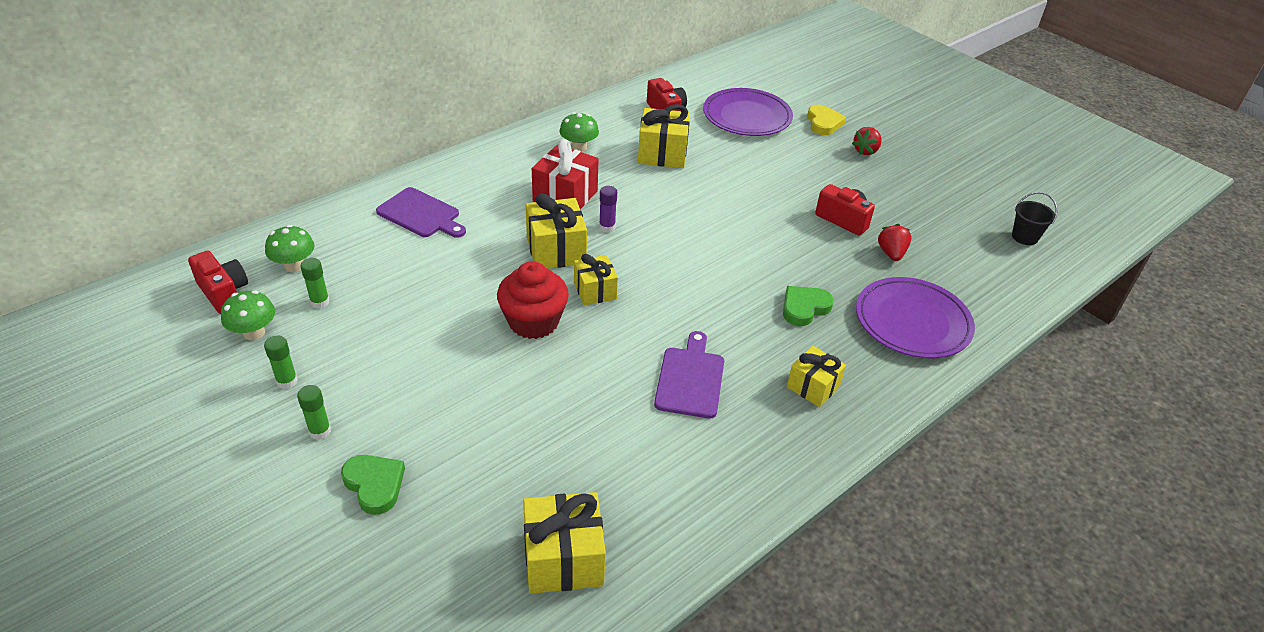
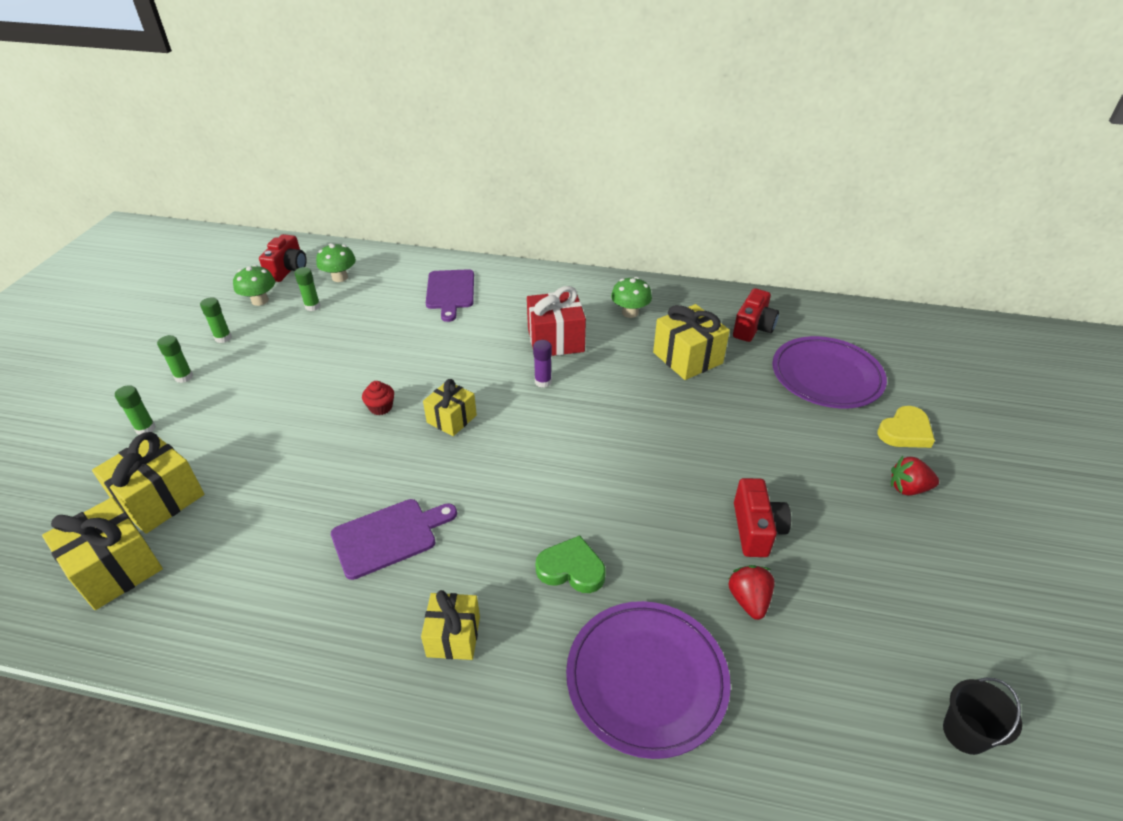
camera: 55 degrees right, 0 degrees up
(374, 485) = (145, 429): green heart -> green glue stick
(533, 322) = (381, 407): red cupcake -> red cupcake, size x0.47
(556, 250) = (480, 372): yellow gift -> yellow gift (160, 499)
(891, 253) = (748, 600): red strawberry -> red strawberry turned 60 degrees counterclockwise

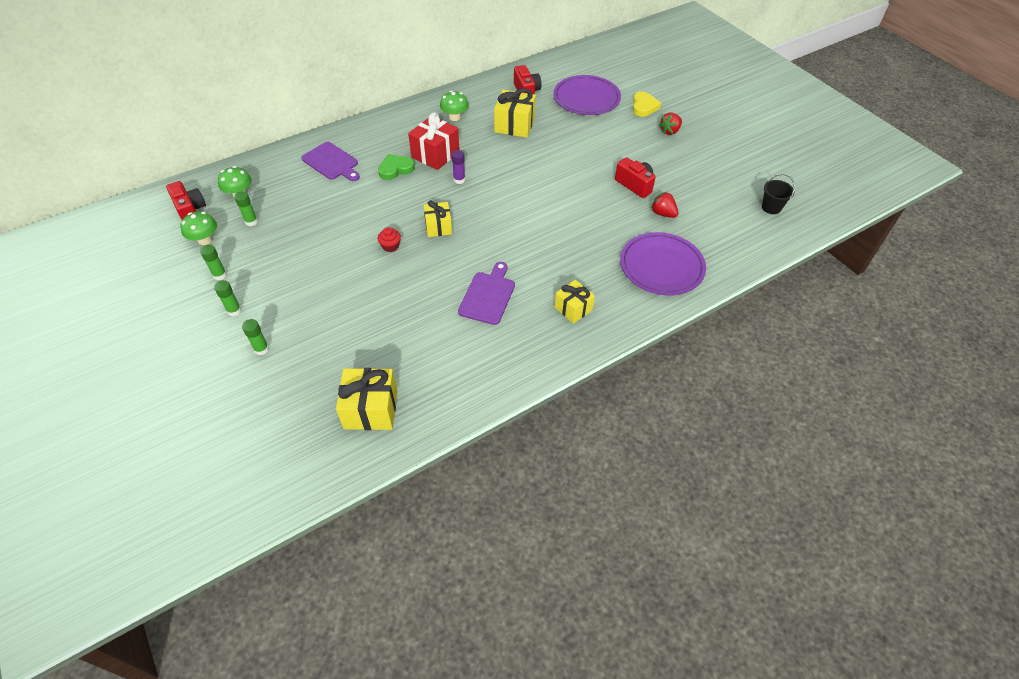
camera: 45 degrees left, 10 degrees up
(160, 499) = (338, 369): yellow gift -> none
(571, 569) = (584, 250): green heart -> green heart (395, 169)

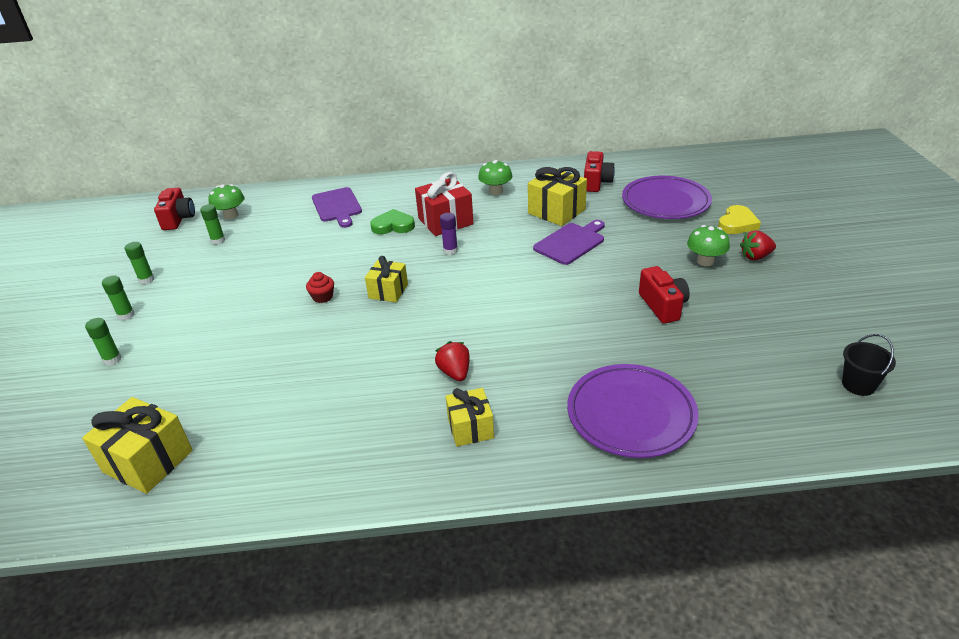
camera: 30 degrees right, 15 degrees down
(205, 240) = (165, 246): green mushroom -> green mushroom (705, 261)
(488, 296) = (380, 379): purple cutting board -> purple cutting board (571, 242)
(663, 213) = (679, 349): red strawberry -> red strawberry (455, 373)

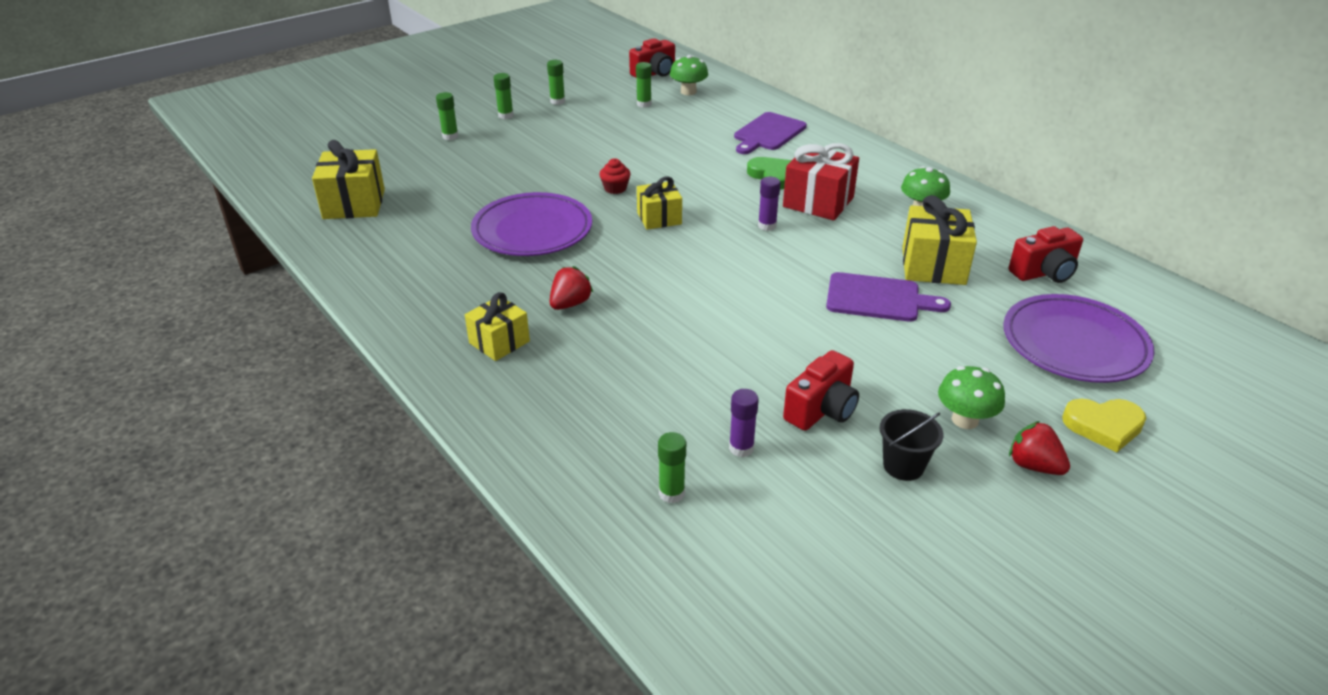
camera: 55 degrees right, 0 degrees up
(631, 414) = (598, 442): purple plate -> purple plate (532, 230)
(678, 351) = (741, 448): none -> purple glue stick
(705, 398) = (671, 493): none -> green glue stick
(858, 385) = (819, 639): black bucket -> black bucket (903, 466)

